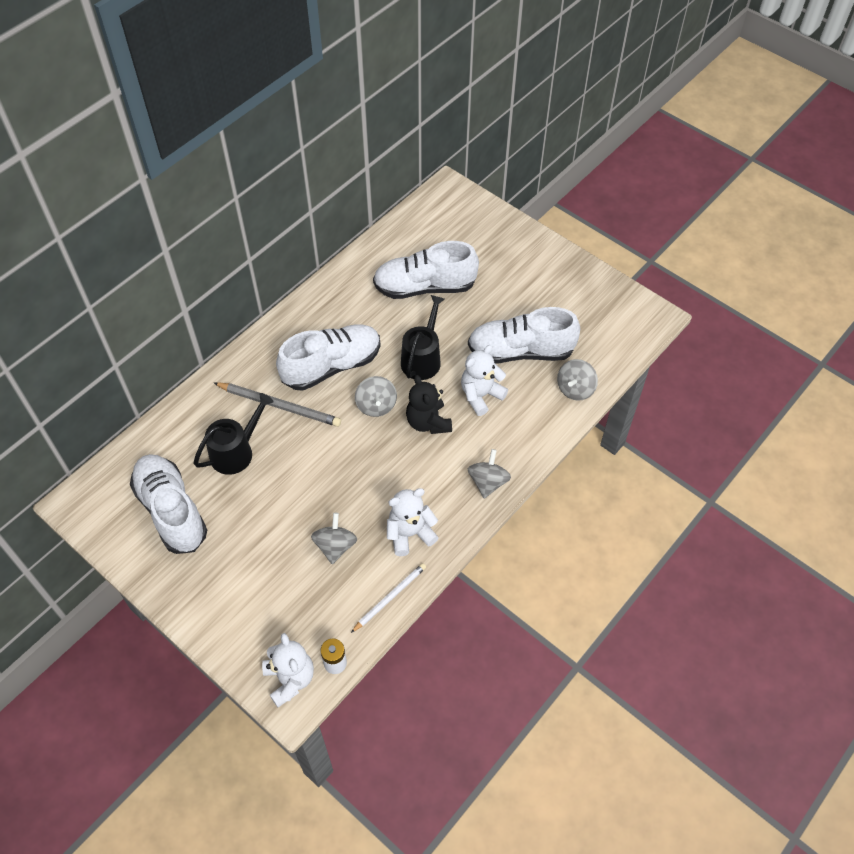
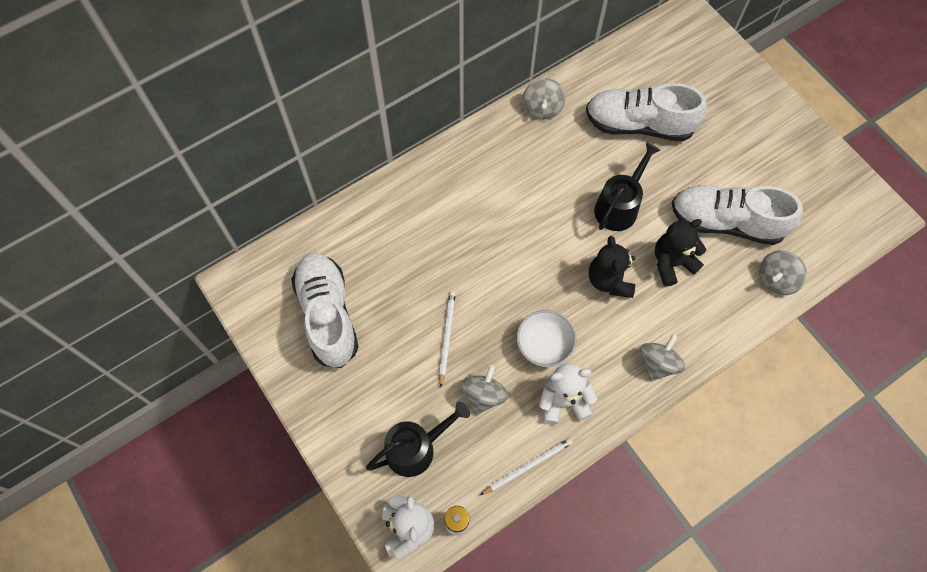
camera: 15 degrees right, 10 degrees up
(236, 452) = (404, 266): black watering can -> black watering can (415, 448)
(279, 406) = (459, 225): grey pencil -> none
(289, 504) = (447, 337): none -> white pencil
(331, 366) = (522, 193): white shoe -> none
(376, 405) = (559, 248): grey spinning top -> grey spinning top (542, 108)
(381, 491) = (544, 345): none -> white bowl
(480, 395) = (672, 263): white teddy bear -> black teddy bear

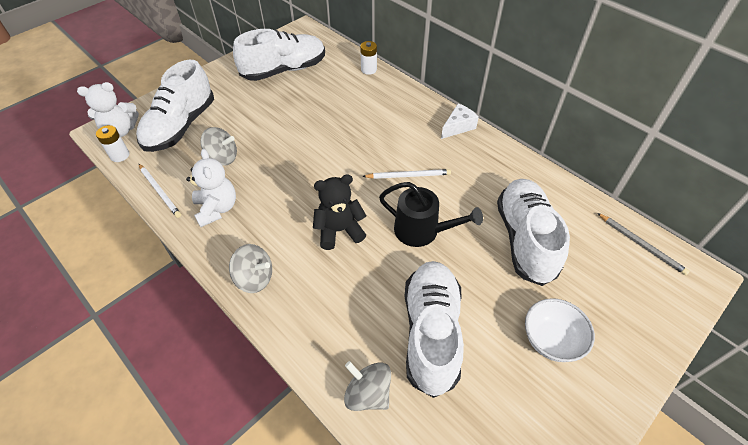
camera: 80 degrees right, 15 degrees down
(353, 212) = (368, 69): none -> white battery
(415, 448) = (181, 126): black watering can -> white shoe
(447, 337) = (272, 131): white pencil -> white pencil (408, 175)
(480, 140) = (458, 127): none -> white cheese
(542, 108) = (509, 162): grey spinning top -> none
(544, 345) = (268, 190): white bowl -> white bowl (551, 340)
(655, 41) = (641, 245): none -> grey pencil
(672, 263) = (368, 282): black teddy bear -> none

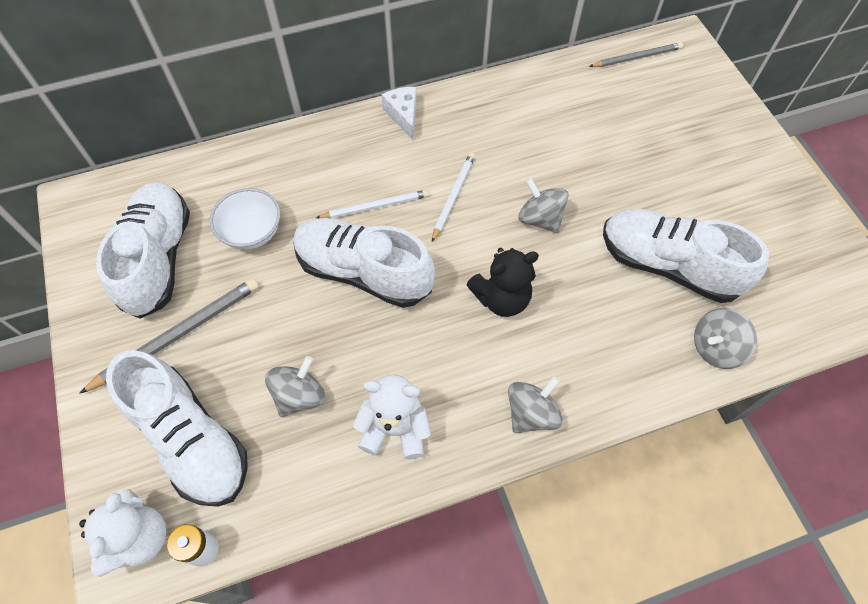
camera: 65 degrees left, 10 degrees up
(160, 191) = (320, 500): white pencil -> white pencil (375, 206)
(241, 96) = (178, 335): none -> grey pencil
(339, 230) = (501, 298): black teddy bear -> black teddy bear turned 120 degrees counterclockwise
(368, 69) = (234, 158): white battery -> none
(422, 231) = (540, 218): black watering can -> grey spinning top
(525, 239) = (592, 137): white shoe -> white shoe (364, 272)
(551, 340) = (709, 175): white bowl -> white bowl (252, 232)

